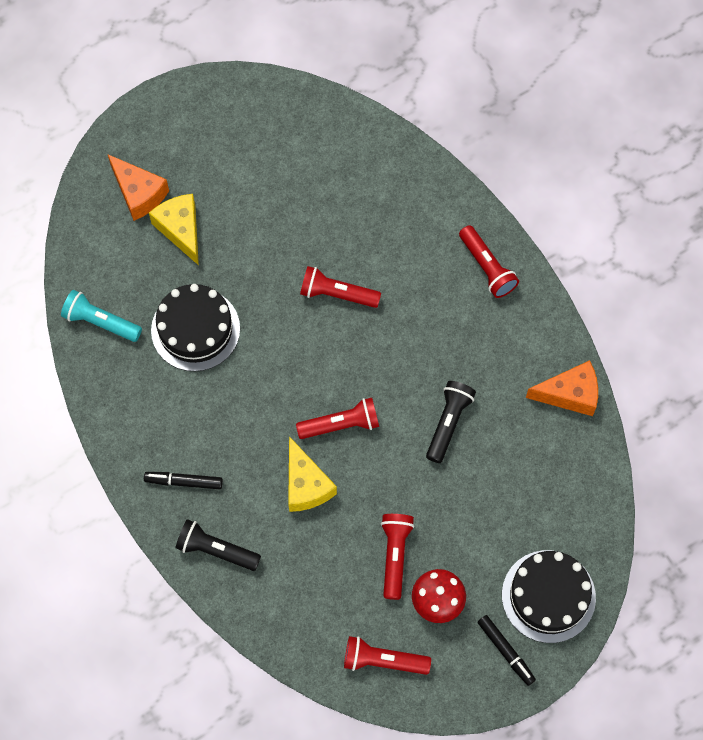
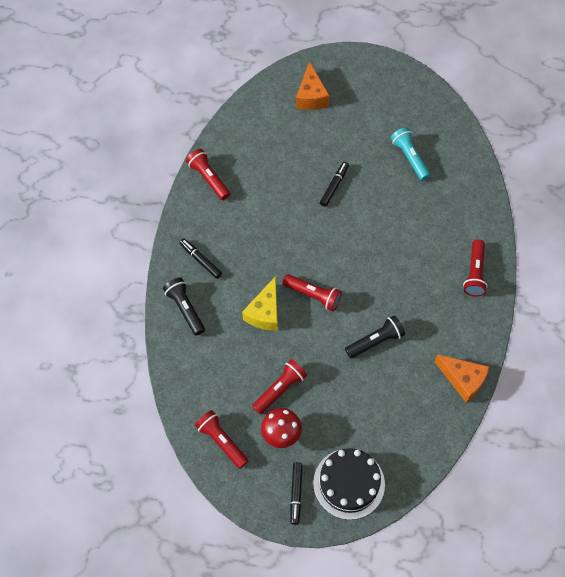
camera: 40 degrees right, 5 degrees down
(100, 322) = (231, 146): turquoise flashlight -> turquoise flashlight (409, 157)
(181, 230) = (317, 130): yellow cheese -> none
(195, 329) = (278, 186): black cake -> none
(257, 282) = (334, 186): none -> black marker
(337, 294) = (373, 224): red flashlight -> red flashlight (208, 178)

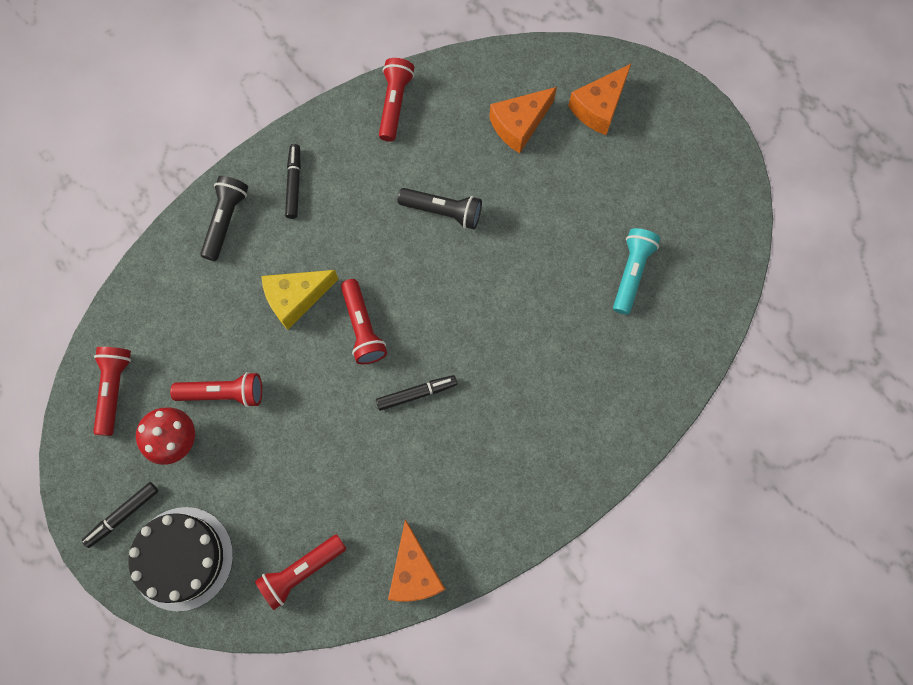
camera: 45 degrees right, 10 degrees up
(282, 136) = (519, 125): none -> orange cheese
(334, 186) = (514, 229): black marker -> black marker (416, 393)
(375, 341) = (371, 438): black flashlight -> black flashlight (443, 211)
(474, 273) = (558, 469): red flashlight -> red flashlight (301, 571)

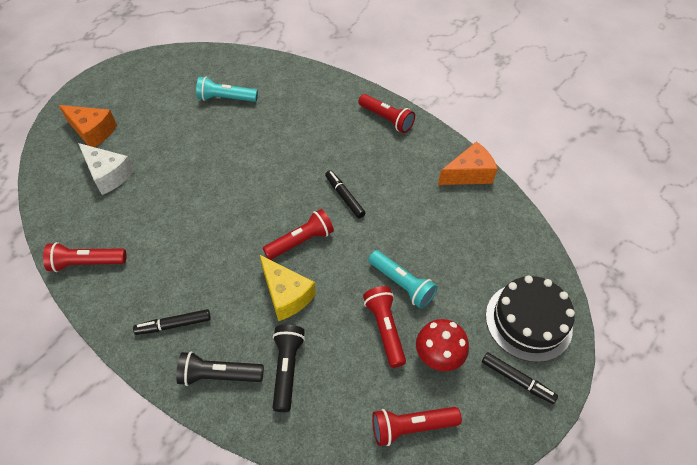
camera: 105 degrees left, 20 degrees down
(272, 428) = (402, 284): none -> turquoise flashlight
(301, 571) = (499, 238): red flashlight -> red flashlight (386, 119)
(443, 211) = (190, 209): black flashlight -> black flashlight (287, 369)
(519, 125) = (108, 175): orange cheese -> white cheese

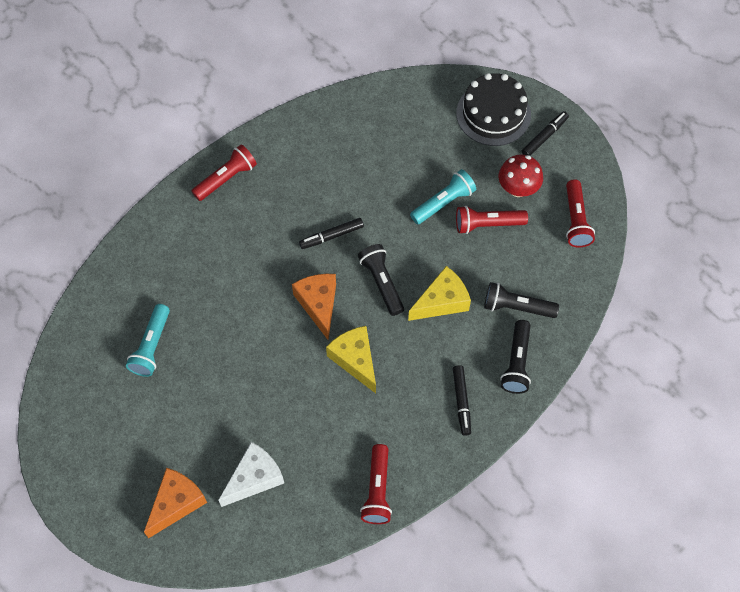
camera: 80 degrees left, 10 degrees up
(218, 230) = (355, 360): none -> yellow cheese
(301, 241) = (382, 283): red flashlight -> black flashlight
(468, 174) = (322, 118): orange cheese -> orange cheese (318, 304)

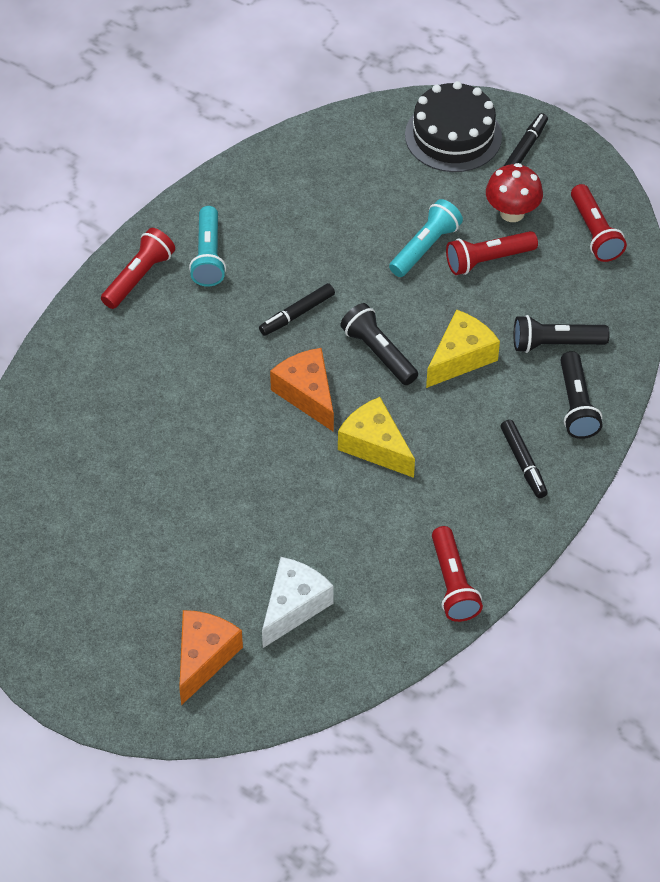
camera: 15 degrees left, 10 degrees down
(151, 346) = (109, 488): turquoise flashlight -> turquoise flashlight (208, 256)

